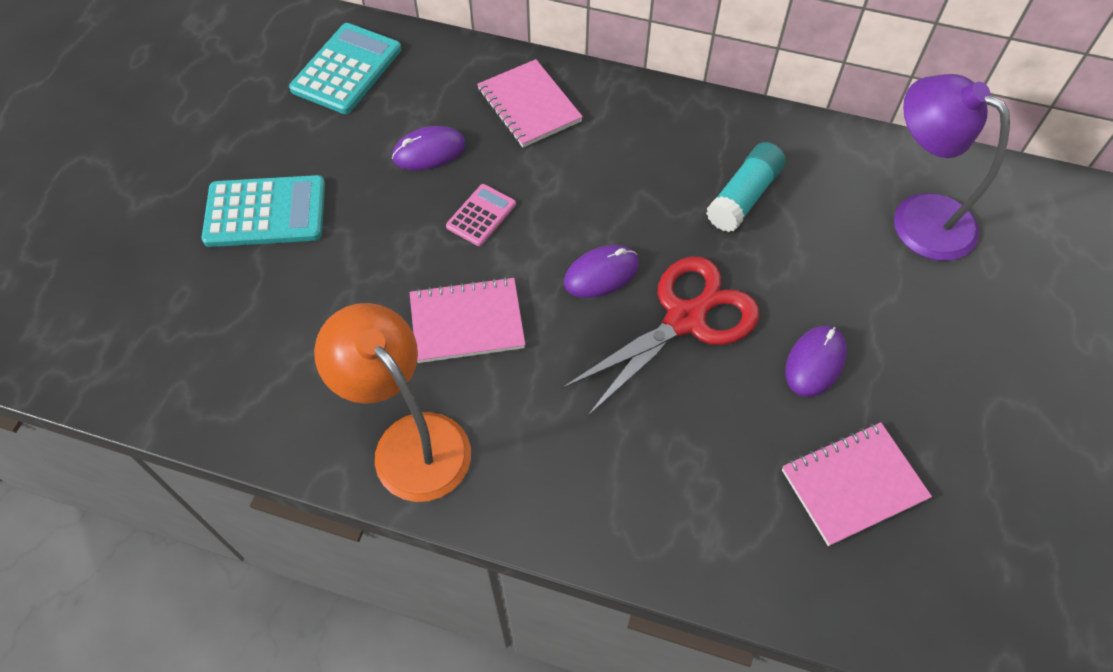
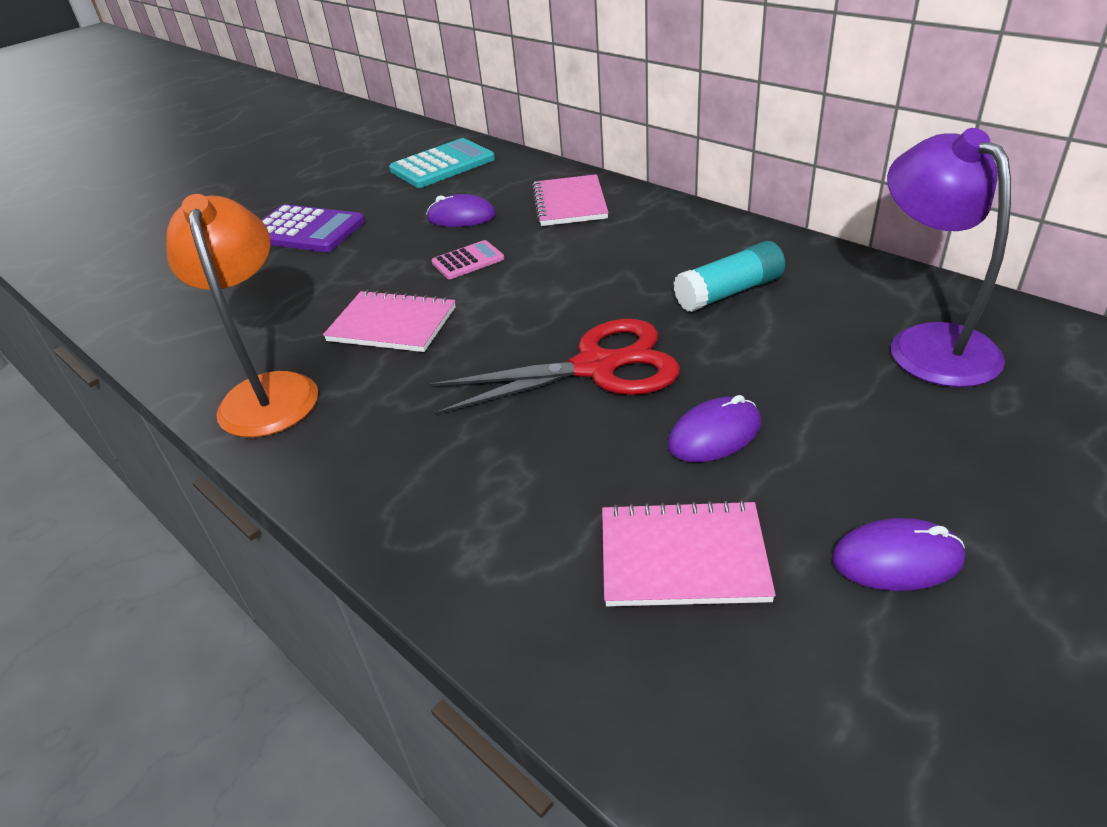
camera: 30 degrees right, 20 degrees down
(265, 212) = (306, 230): turquoise calculator -> purple calculator
(601, 274) = (540, 318): purple mouse -> purple mouse (897, 559)

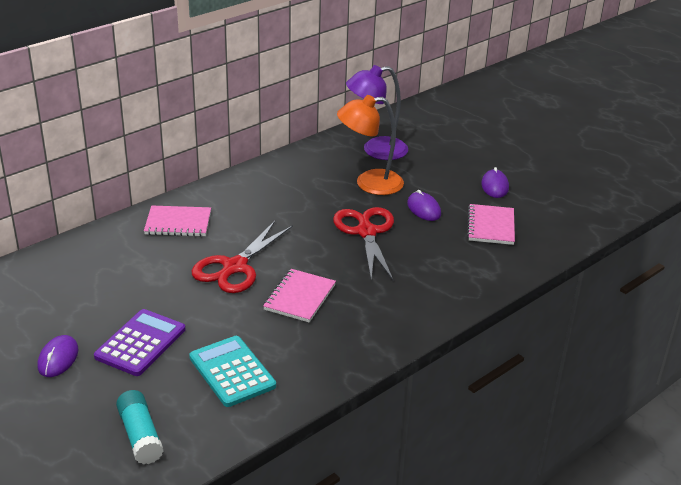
camera: 90 degrees left, 5 degrees down
(269, 391) = (354, 342): orange lamp -> orange lamp (369, 183)
(442, 165) = (64, 274): turquoise calculator -> turquoise calculator (232, 372)
(461, 217) = (168, 268): purple mouse -> purple mouse (58, 358)
(468, 261) = (235, 267): pink calculator -> red scissors
(729, 292) = (314, 187): turquoise glue stick -> turquoise glue stick (140, 435)

